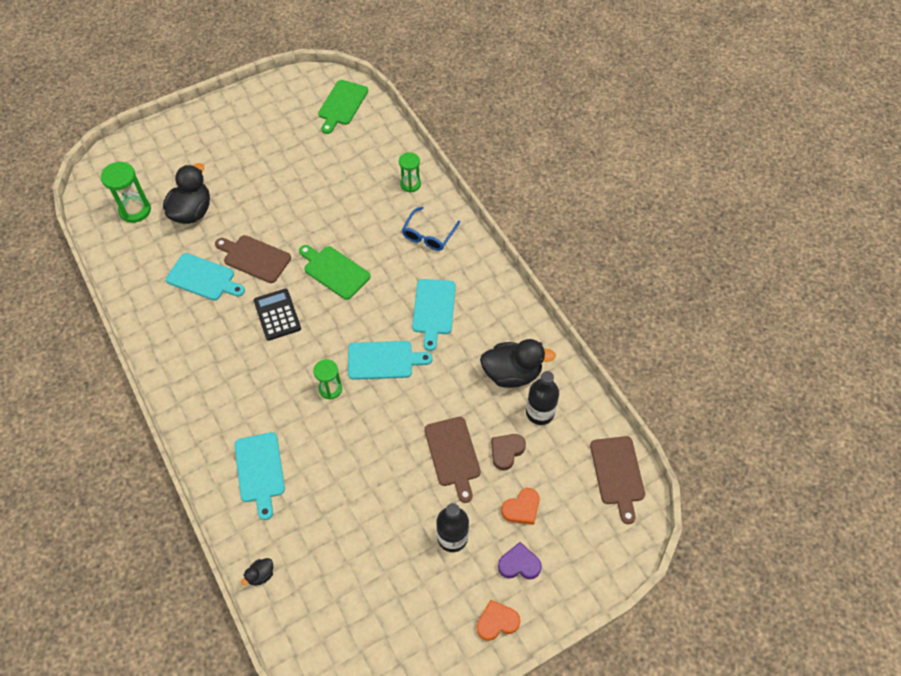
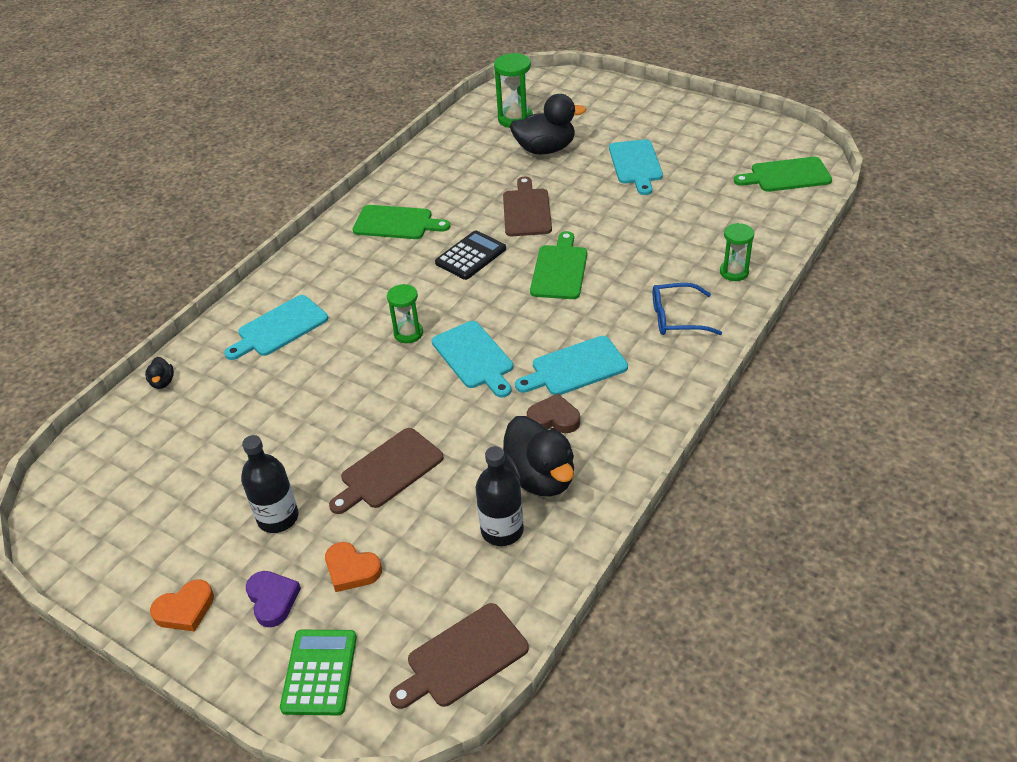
camera: 65 degrees right, 15 degrees down
(198, 344) = (396, 223): none -> green cutting board
(203, 278) = (474, 191): turquoise cutting board -> turquoise cutting board (636, 164)
(261, 575) = (162, 382): black duck -> black duck turned 120 degrees counterclockwise
(497, 622) = (185, 609): orange heart -> orange heart turned 105 degrees clockwise
(506, 451) = (423, 520): brown heart -> brown heart (554, 418)
(588, 555) = (319, 672): none -> green calculator

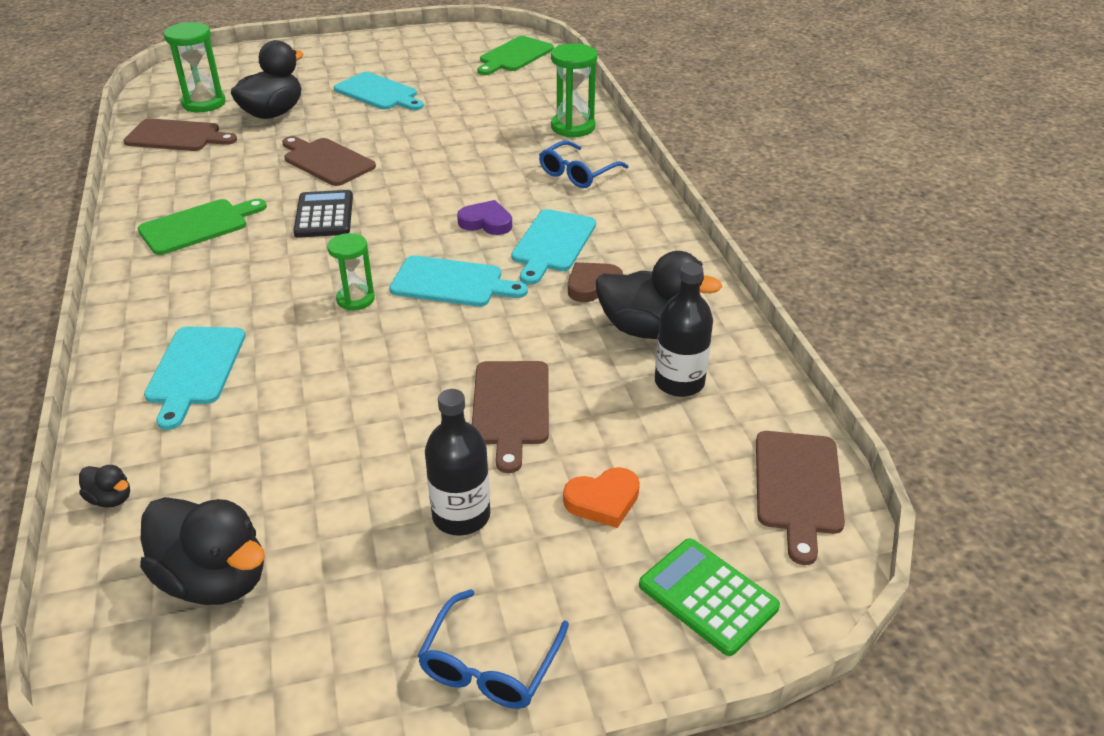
camera: 50 degrees left, 5 degrees down
(147, 462) = (215, 579): none -> black duck
(185, 609) = (490, 664): orange heart -> blue glasses
(272, 600) = (568, 581): purple heart -> purple heart (486, 222)
(468, 141) = (177, 136): none -> brown cutting board
(559, 269) = (427, 187): green cutting board -> none
(734, 272) = (573, 127): green hourglass -> green hourglass, size x1.51

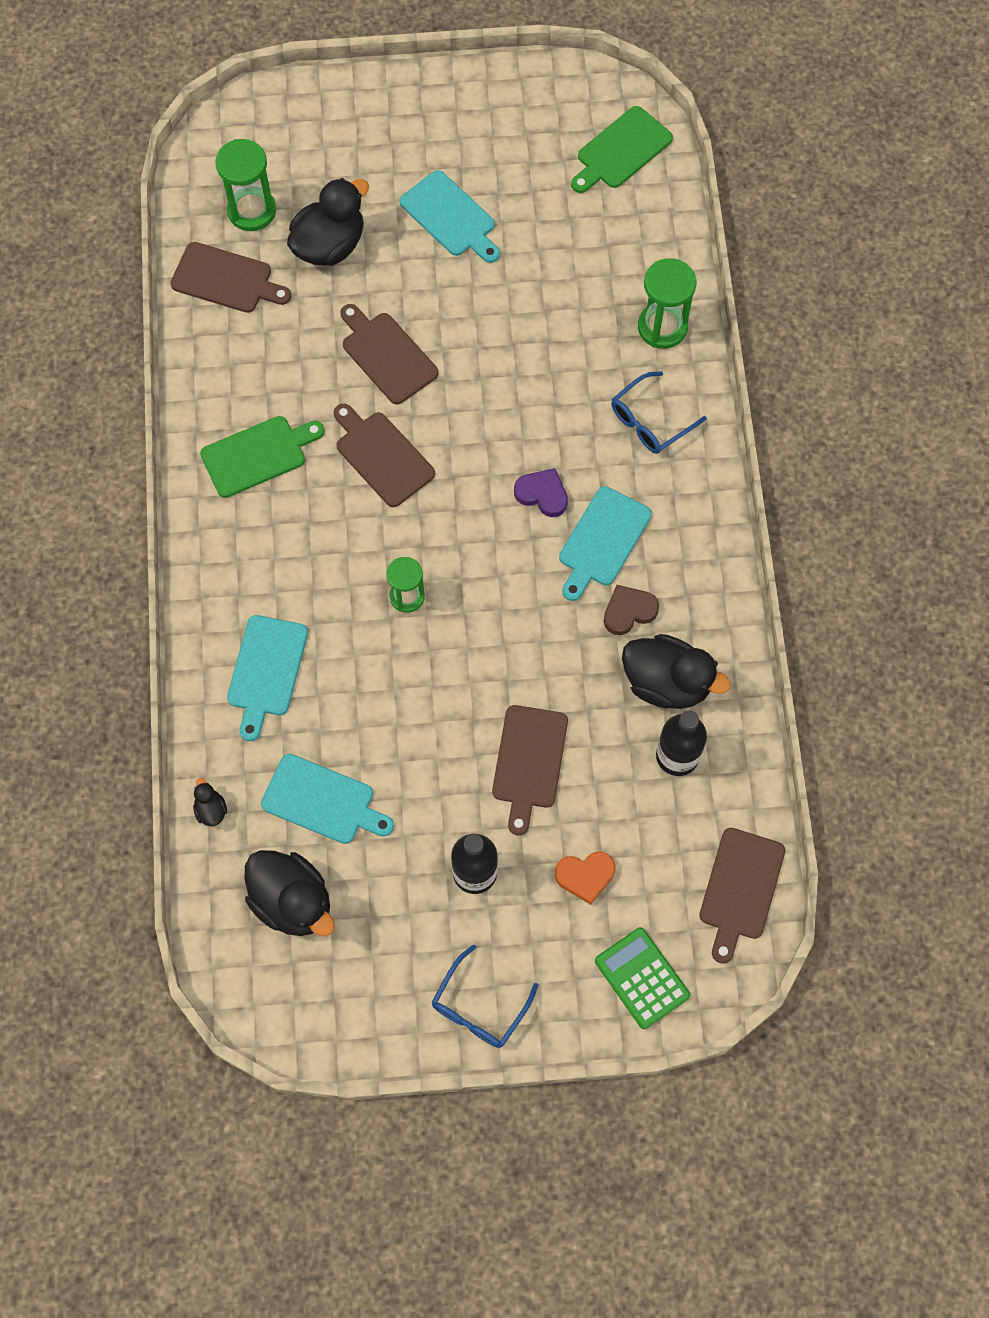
camera: 10 degrees right, 30 degrees up
(111, 499) = (211, 810): black duck -> black duck turned 150 degrees counterclockwise
(324, 215) = (381, 456): black calculator -> brown cutting board
(452, 283) = (498, 586): turquoise cutting board -> turquoise cutting board (323, 801)

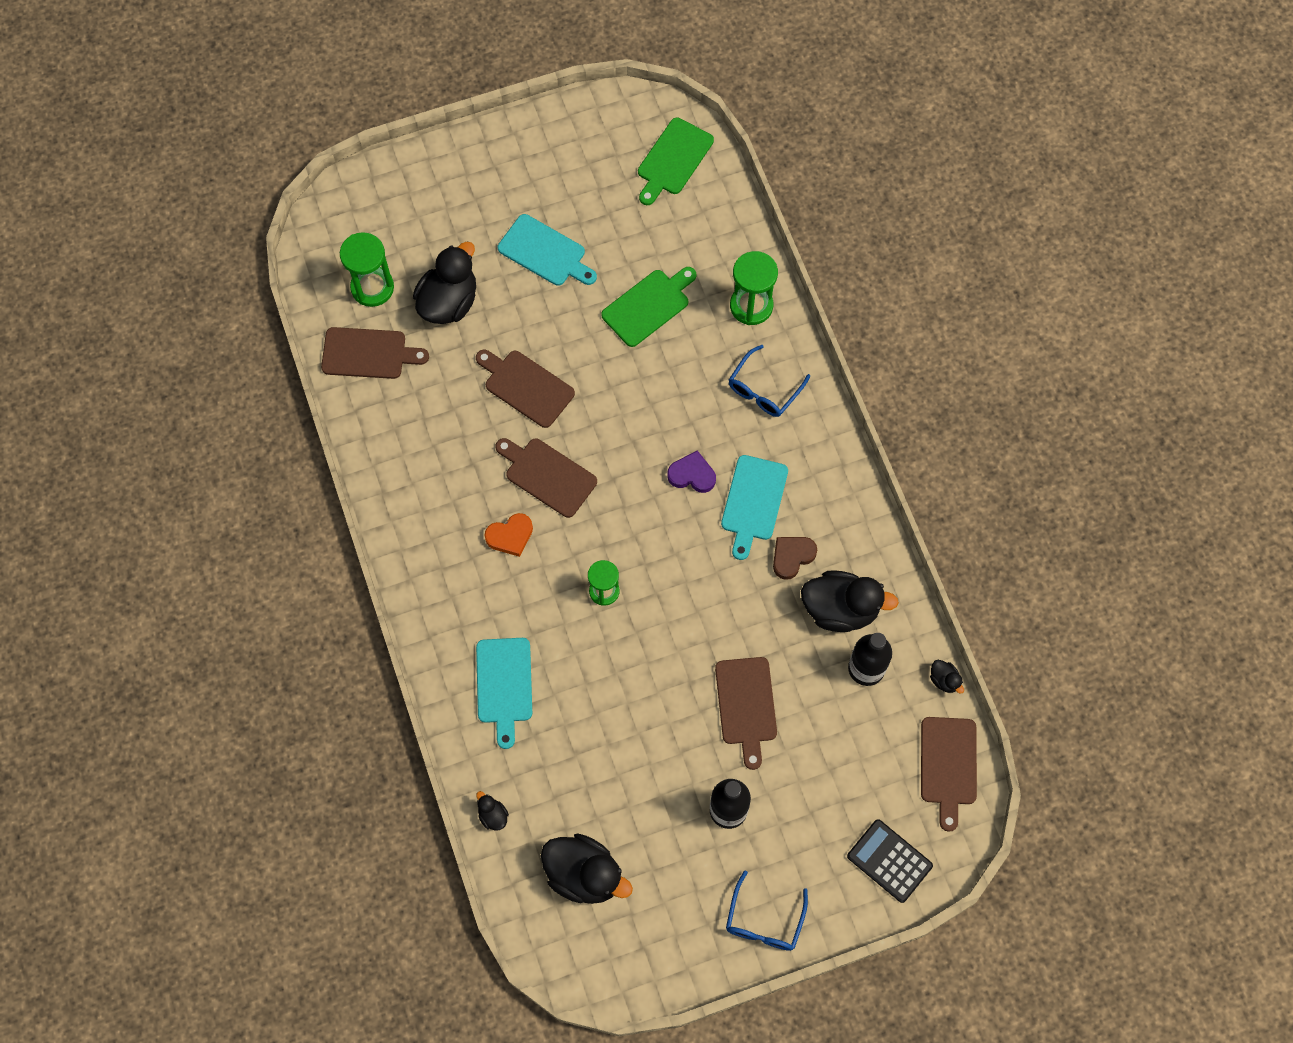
camera: 15 degrees left, 0 degrees up
(258, 455) = (441, 500): green cutting board -> green cutting board (648, 305)
(323, 801) = (584, 783): turquoise cutting board -> none
(585, 876) = (819, 789): orange heart -> orange heart (510, 536)
(642, 978) = (889, 861): green calculator -> black calculator
(763, 792) = (944, 680): none -> black duck

